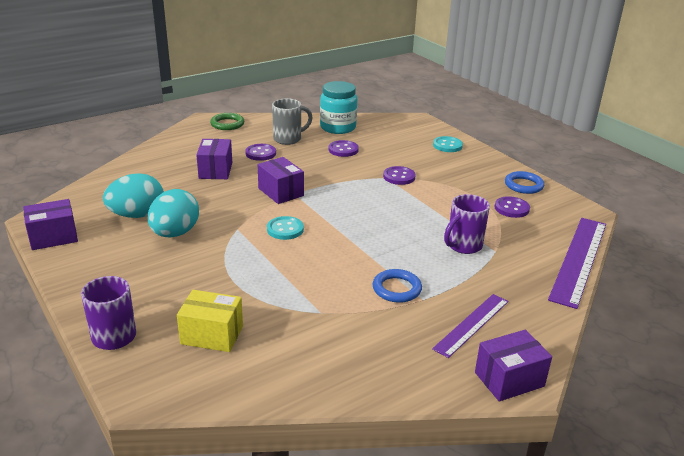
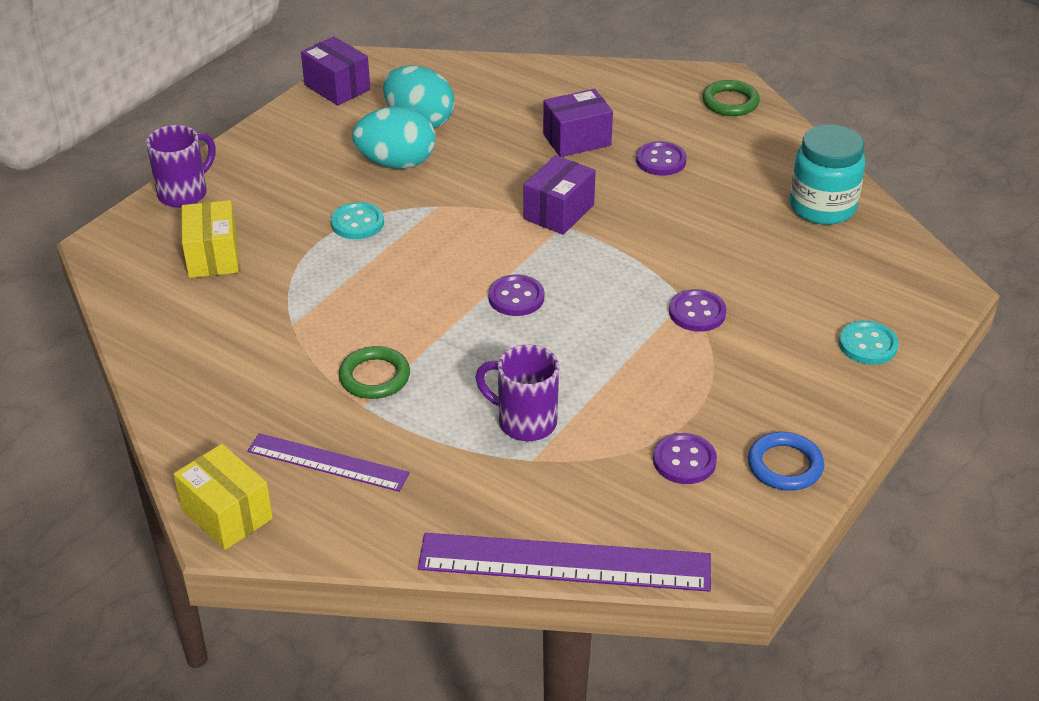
camera: 70 degrees right, 10 degrees up
(285, 229) = (461, 244): turquoise button -> turquoise button (357, 223)
(288, 139) = (732, 171): grey mug -> none
(343, 150) = (743, 233): purple button -> purple button (516, 297)
(396, 289) = (374, 377): blue ring -> green ring
(509, 379) = (227, 514): purple box -> yellow box

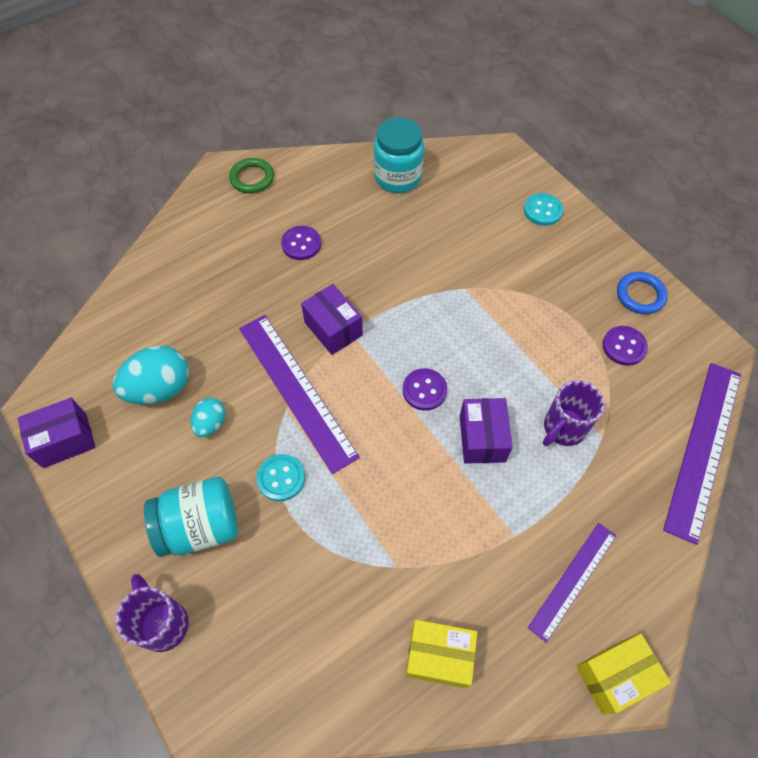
camera: 70 degrees left, 20 degrees up
(213, 256) = (275, 616): yellow box -> yellow box (439, 656)
(285, 187) = (200, 526): none -> turquoise jar
(374, 377) = (484, 518): green ring -> none
(396, 163) = (211, 423): turquoise egg -> turquoise egg, size x0.56
(464, 206) = (296, 390): none -> purple ruler
(577, 140) = (247, 286): purple box -> purple box (482, 438)
(697, 312) = (481, 286): purple button -> none

